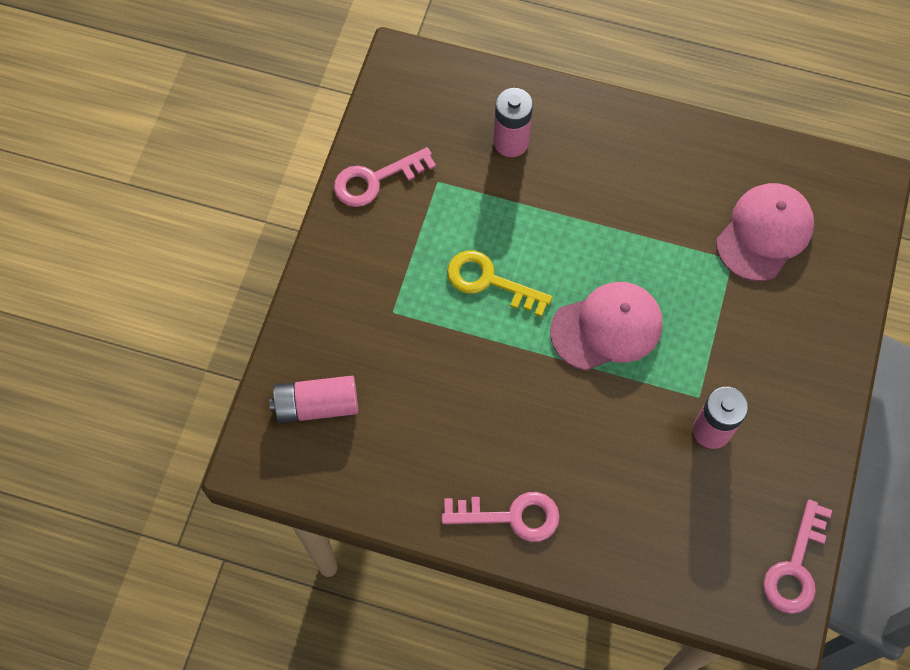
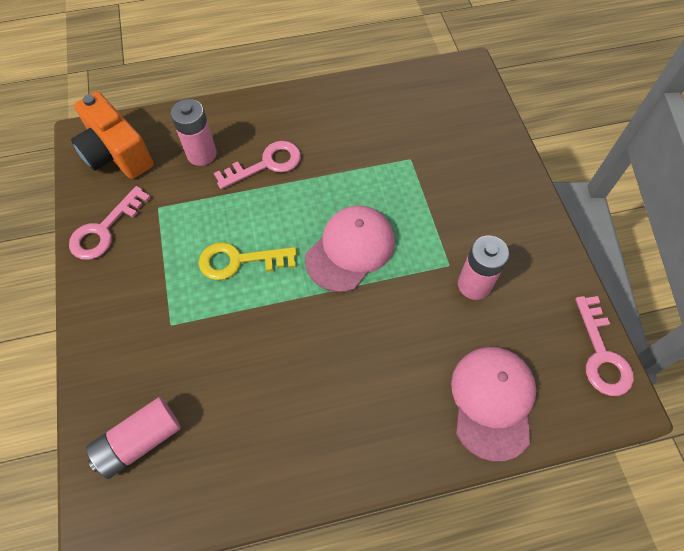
camera: 30 degrees left, 5 degrees down
(424, 98) = (117, 154): none -> orange camera
(510, 516) = (362, 443): pink key -> pink key (265, 164)
(764, 233) = (421, 131): pink cap -> pink cap (492, 401)

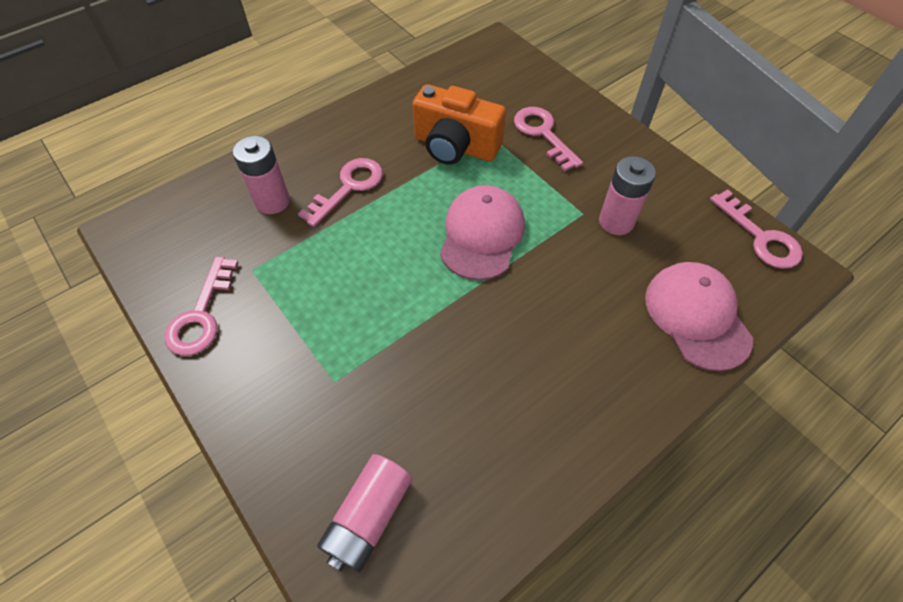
camera: 25 degrees left, 5 degrees down
(117, 154) = (173, 233): orange camera -> orange camera (455, 146)
(239, 261) = (374, 288): yellow key -> none
(458, 176) = (543, 134): none -> pink key

